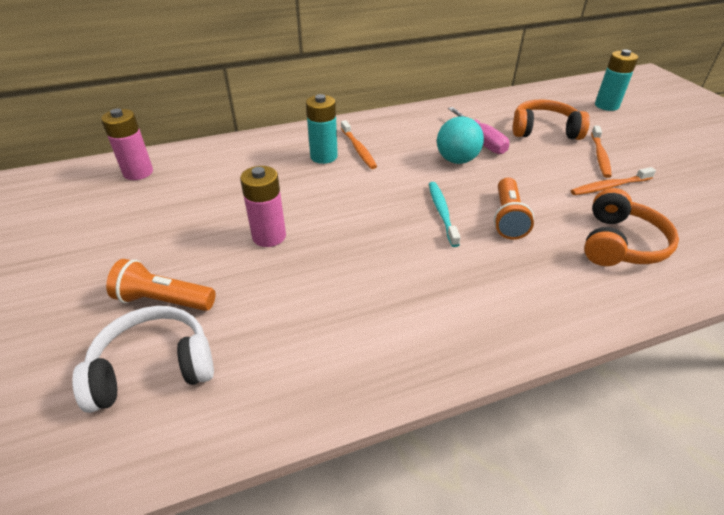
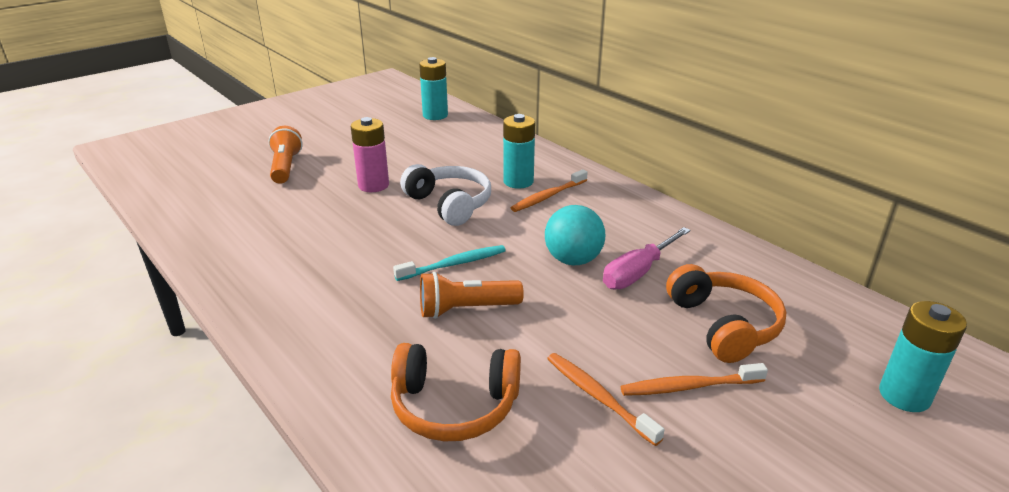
camera: 70 degrees right, 10 degrees down
(138, 172) = (435, 115): pink battery -> turquoise battery
(153, 368) = (222, 181): white headphones -> white headphones (449, 204)

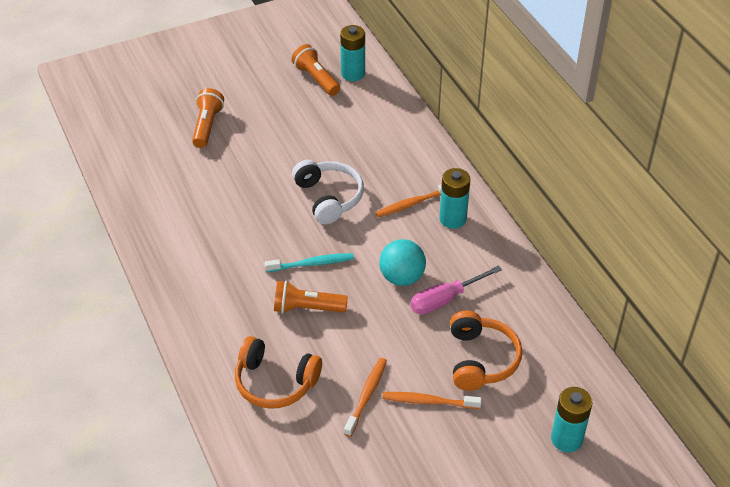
camera: 15 degrees right, 15 degrees up
(373, 185) = (274, 163): pink battery -> none
(398, 122) = (316, 79): none -> orange flashlight
(518, 181) = (394, 181): turquoise battery -> turquoise battery (453, 219)
(598, 397) = (366, 396): orange toothbrush -> orange toothbrush turned 45 degrees clockwise

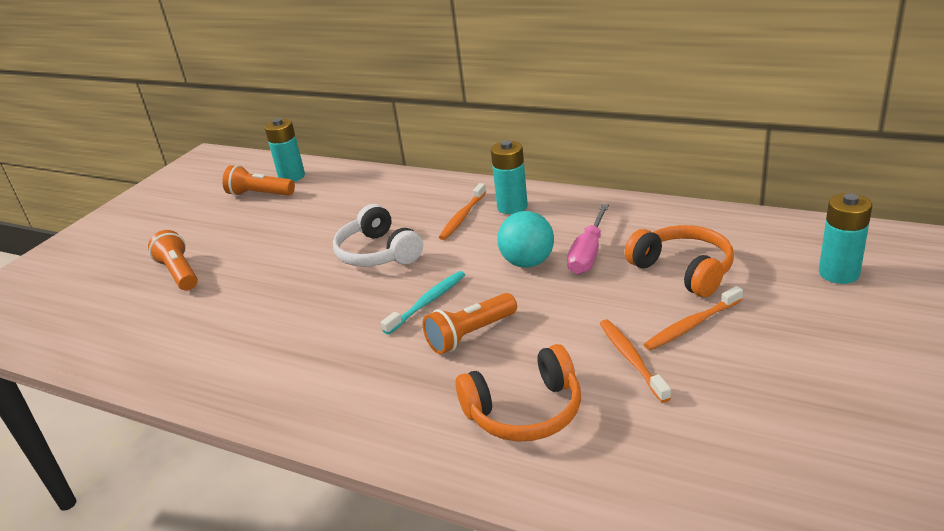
camera: 35 degrees left, 15 degrees down
(329, 197) = (378, 253): white headphones -> white headphones turned 150 degrees counterclockwise

